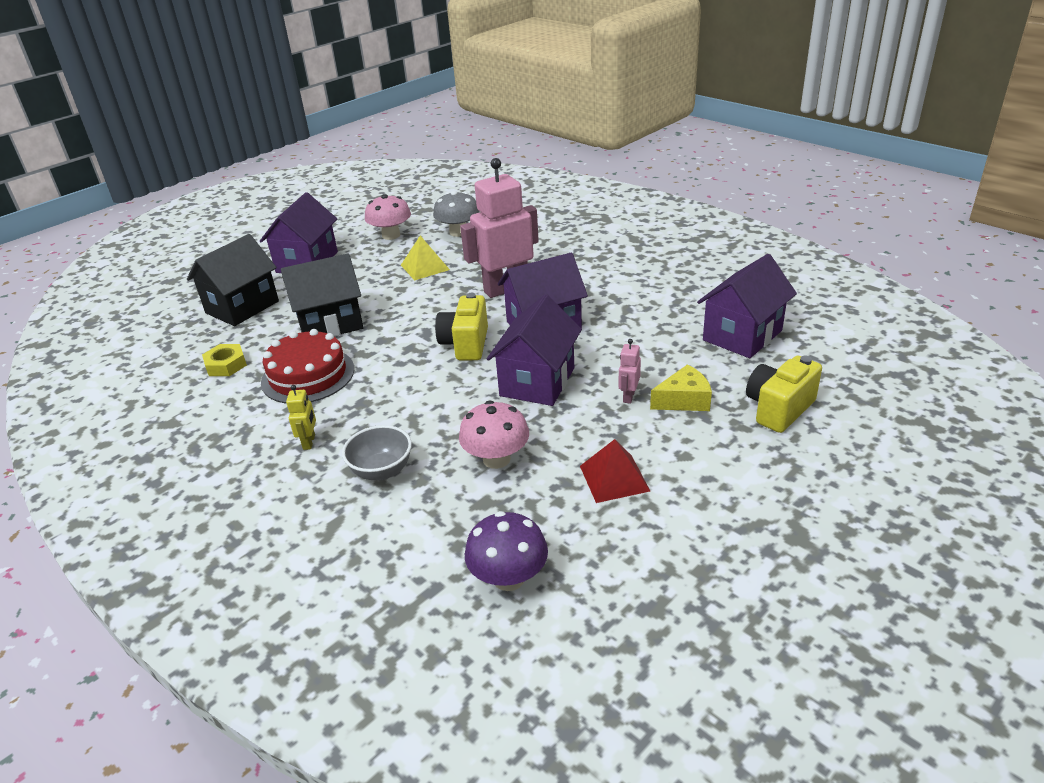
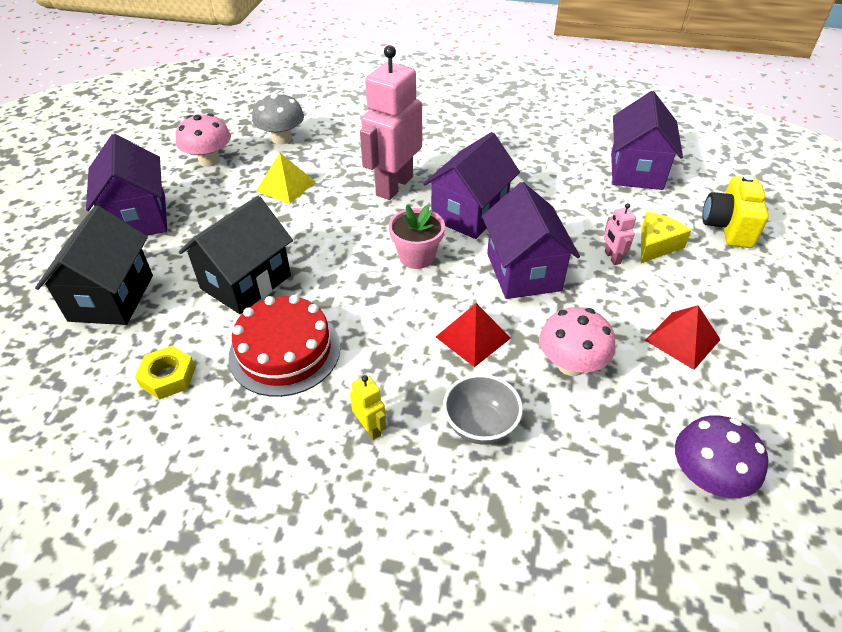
camera: 35 degrees left, 10 degrees up
(443, 413) = (473, 337): none -> red pyramid
(465, 344) = (417, 256): yellow camera -> pink flower pot

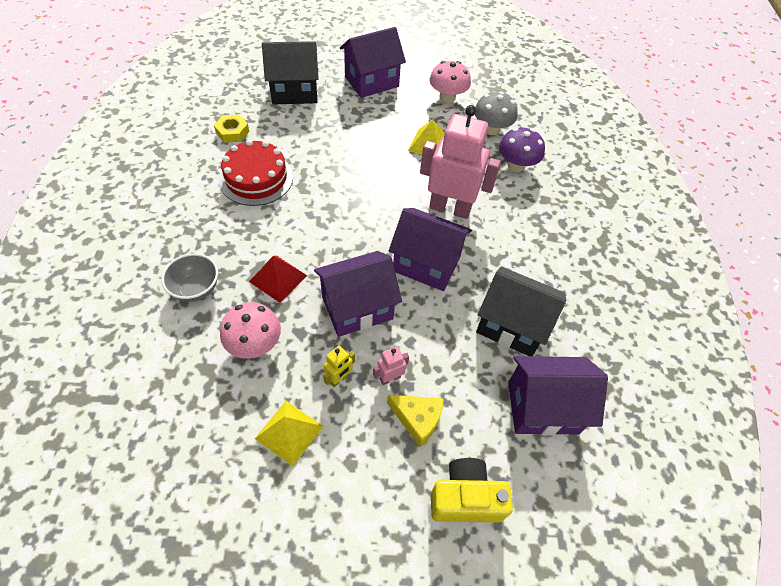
camera: 75 degrees right, 10 degrees up
(246, 282) = (317, 146): black house -> black house (511, 325)
(370, 428) = (194, 231): yellow robot -> yellow robot (339, 378)
(417, 256) = (362, 234): pink flower pot -> none
(682, 340) = (289, 432): red pyramid -> yellow pyramid
(706, 478) = (146, 436): purple mushroom -> purple mushroom (516, 165)

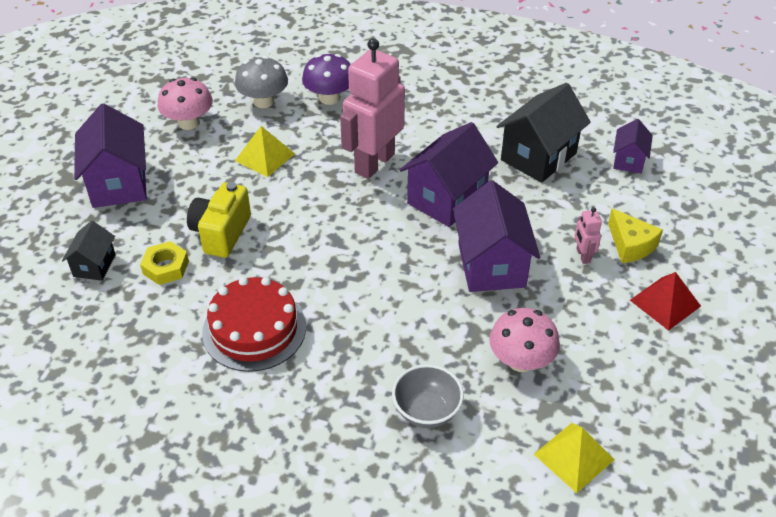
camera: 70 degrees left, 10 degrees down
(232, 132) = (147, 346): yellow nut -> yellow nut (166, 267)
(278, 278) = (432, 328): red pyramid -> red pyramid (665, 303)
(289, 432) = (633, 344): yellow pyramid -> yellow pyramid (574, 456)
(294, 92) = (94, 265): black house -> black house, size x0.54
(339, 378) = (577, 295): yellow robot -> none
(417, 419) = (630, 245): yellow cheese -> yellow cheese turned 105 degrees clockwise
(465, 498) = (709, 230): yellow camera -> yellow camera (221, 233)
(542, 407) = (628, 160): purple house -> purple house, size x0.54

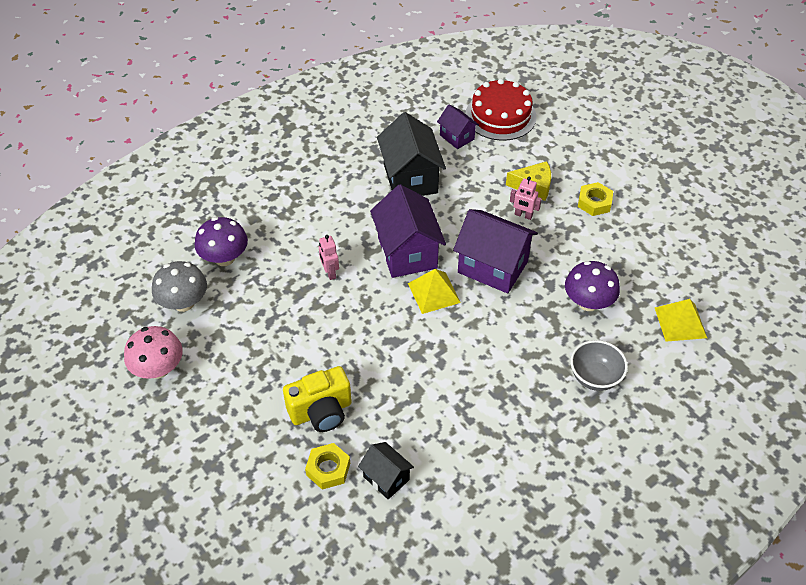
camera: 55 degrees left, 5 degrees up
(94, 265) = (281, 521): black house -> black house (386, 478)
(119, 183) = (191, 458): purple house -> none
(221, 233) = (321, 411): yellow camera -> yellow camera turned 75 degrees counterclockwise
(254, 329) = (444, 440): red cake -> red cake (500, 116)
(265, 157) = (256, 337): yellow pyramid -> yellow pyramid (434, 292)
(374, 163) = (330, 272): pink robot -> pink robot, size x0.42
(521, 361) = (588, 302): pink mushroom -> purple mushroom
(665, 303) = (594, 202): red pyramid -> yellow nut

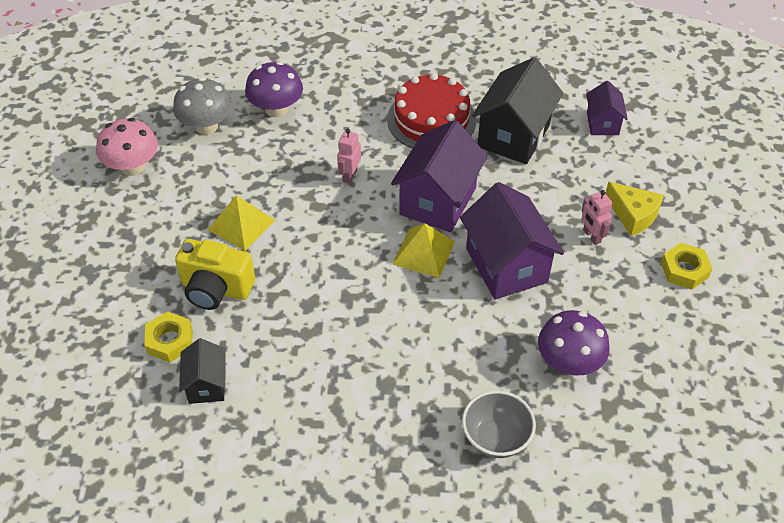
camera: 40 degrees right, 0 degrees up
(500, 116) = (672, 128): red cake -> red cake (431, 119)
(680, 322) = (650, 450): yellow pyramid -> yellow pyramid (241, 225)

